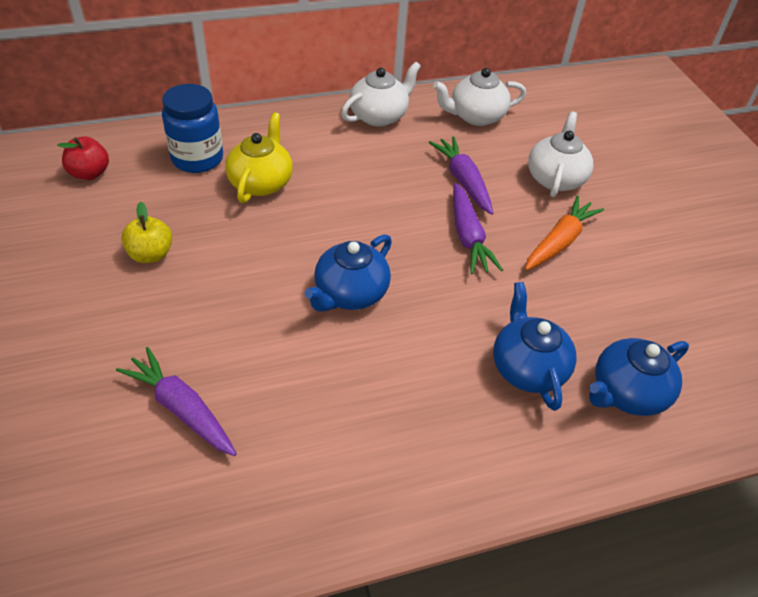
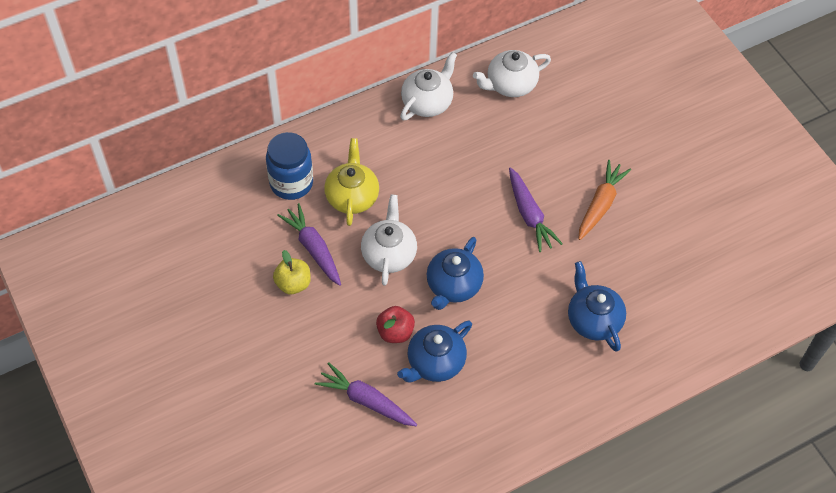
camera: 10 degrees left, 10 degrees up
(90, 173) = (210, 217): red apple -> red apple (395, 332)
(463, 181) = (514, 159): purple carrot -> purple carrot (313, 248)
(555, 178) = (588, 140): white teapot -> white teapot (389, 254)
(627, 393) = (664, 324): blue teapot -> blue teapot (435, 363)

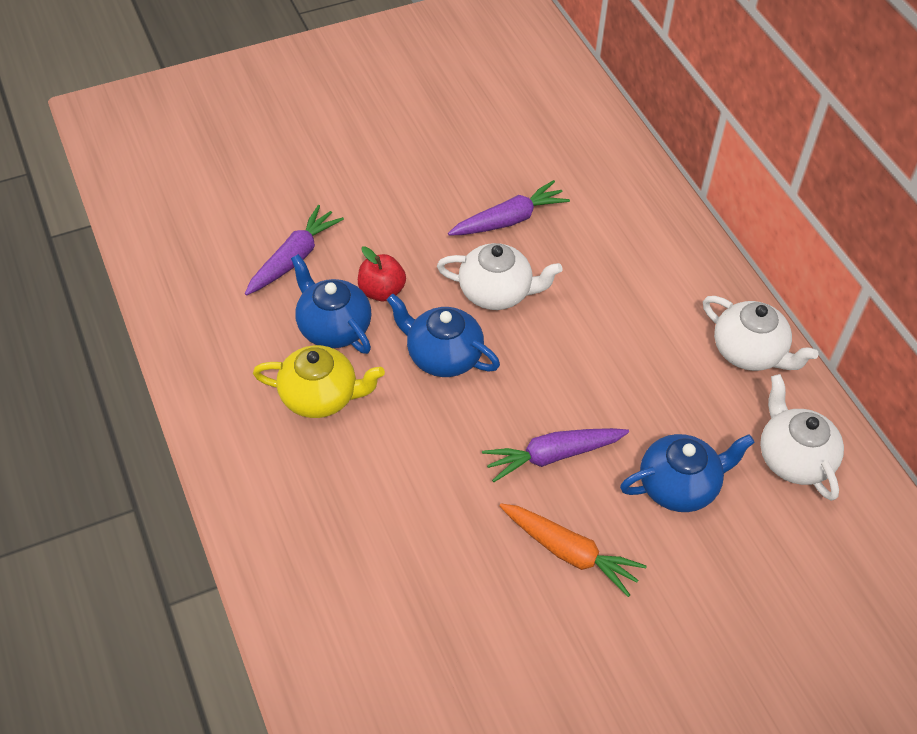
camera: 95 degrees right, 5 degrees down
(291, 183) = (607, 203): blue jar -> none
(293, 284) = (460, 200): yellow apple -> none
(352, 196) = (586, 260): yellow teapot -> yellow teapot (321, 396)
(593, 319) = (371, 514): blue teapot -> blue teapot (679, 485)

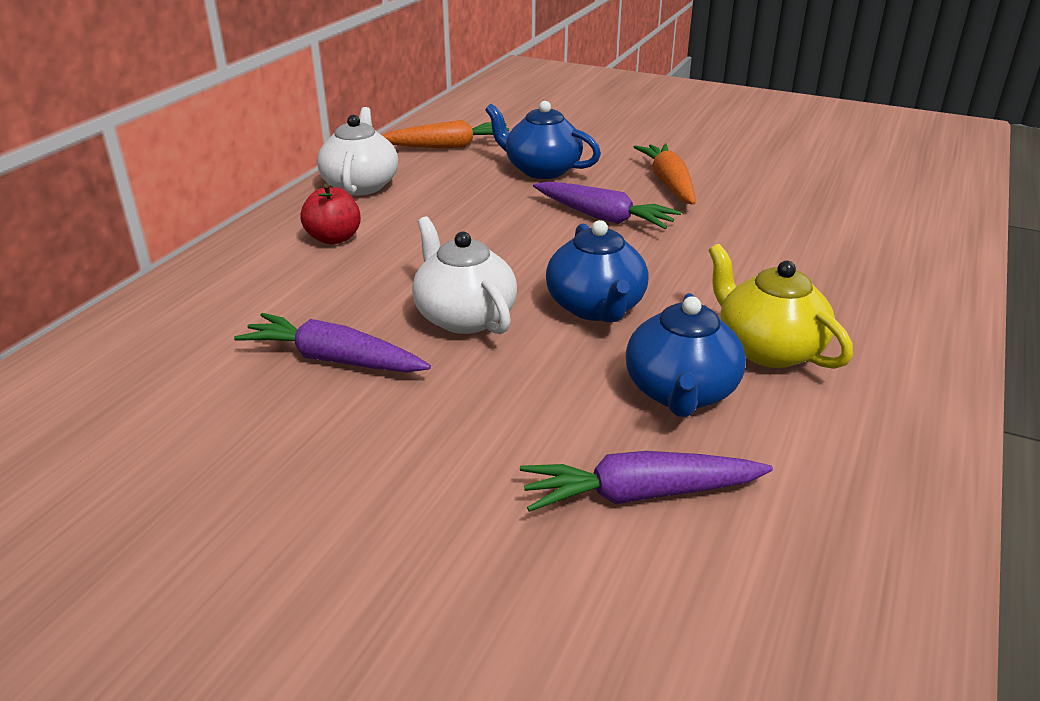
camera: 130 degrees left, 20 degrees down
(382, 291) = (577, 389): red apple -> red apple (334, 238)
(793, 458) = (448, 146): white teapot -> orange carrot

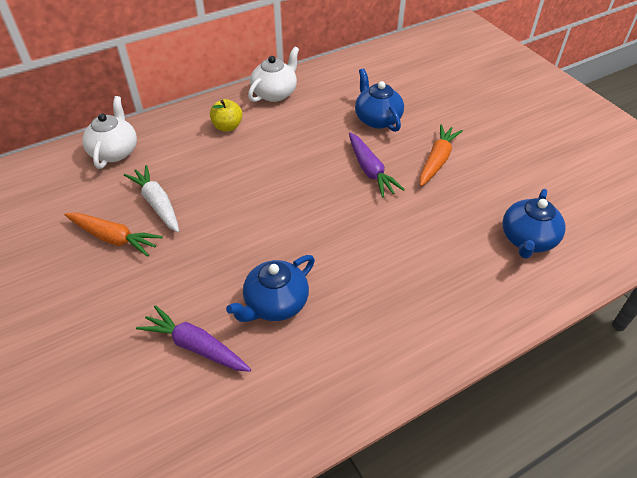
camera: 35 degrees right, 15 degrees up
(333, 359) = (157, 204): purple carrot -> white carrot
(334, 238) = (227, 127): red apple -> yellow apple
(448, 146) = (347, 80): orange carrot -> orange carrot (114, 238)
(464, 316) = (232, 206): white teapot -> white teapot (115, 151)
(596, 307) = (296, 231): blue teapot -> blue teapot (527, 240)
(767, 349) = (347, 302): yellow teapot -> none

